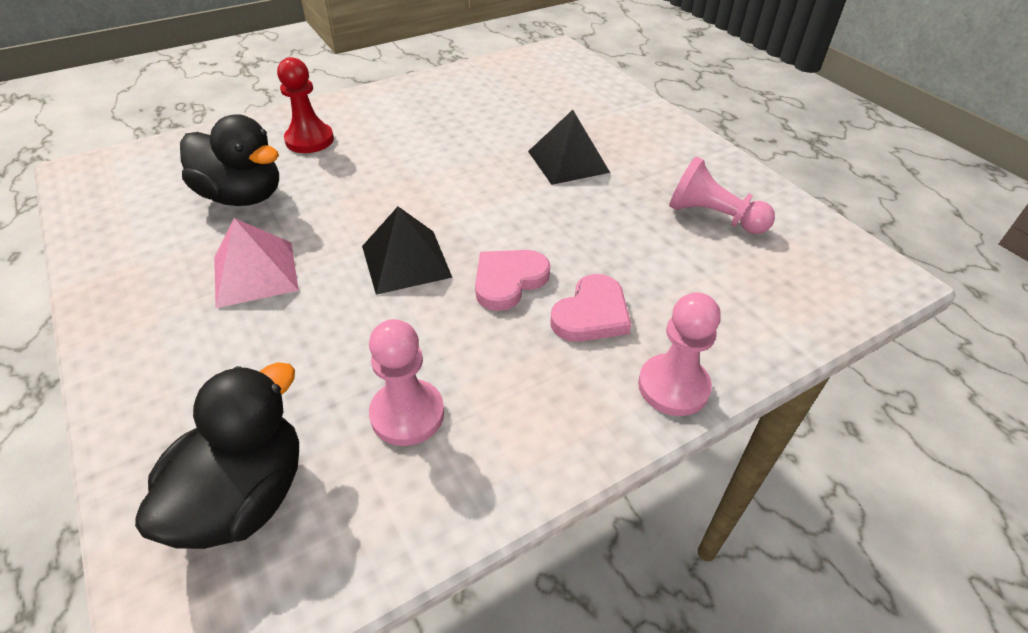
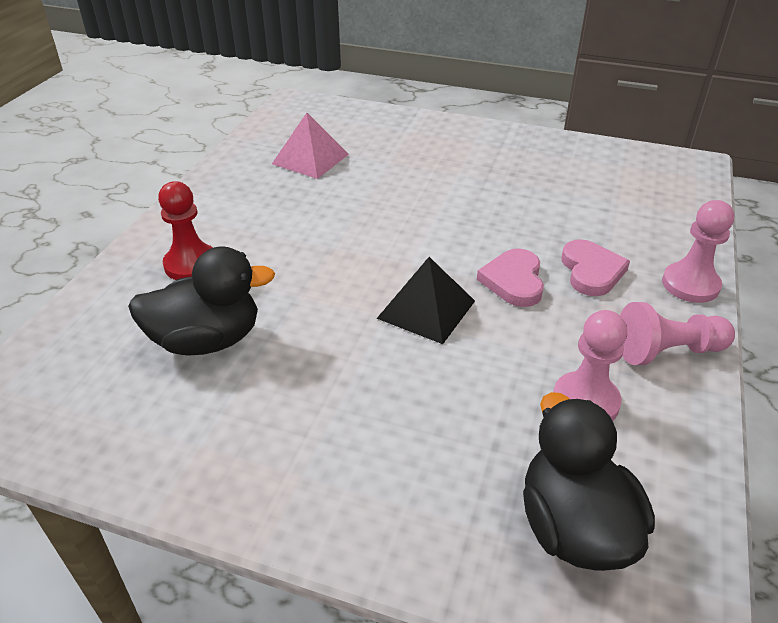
camera: 40 degrees left, 5 degrees down
(255, 273) = (325, 388): pink pyramid -> pink pyramid (310, 159)
(568, 161) = (428, 181): black pyramid -> none
(713, 217) = (567, 173): pink pawn -> pink pawn (667, 351)

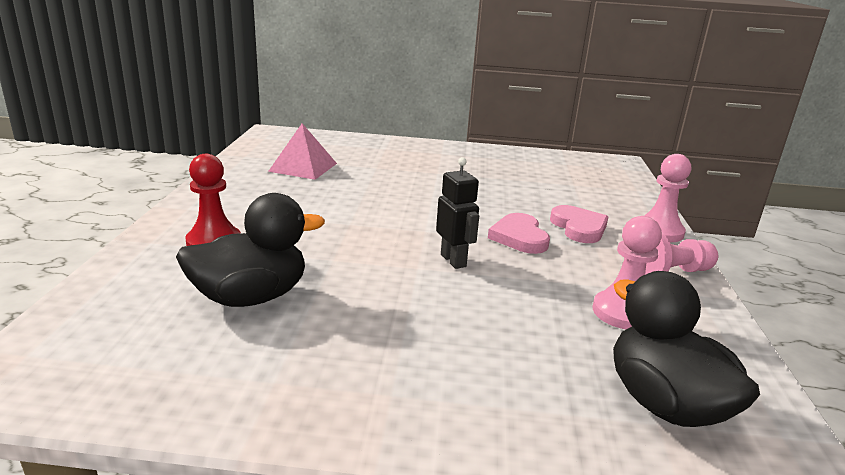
camera: 15 degrees left, 15 degrees down
(426, 309) = (453, 260): black pyramid -> black robot

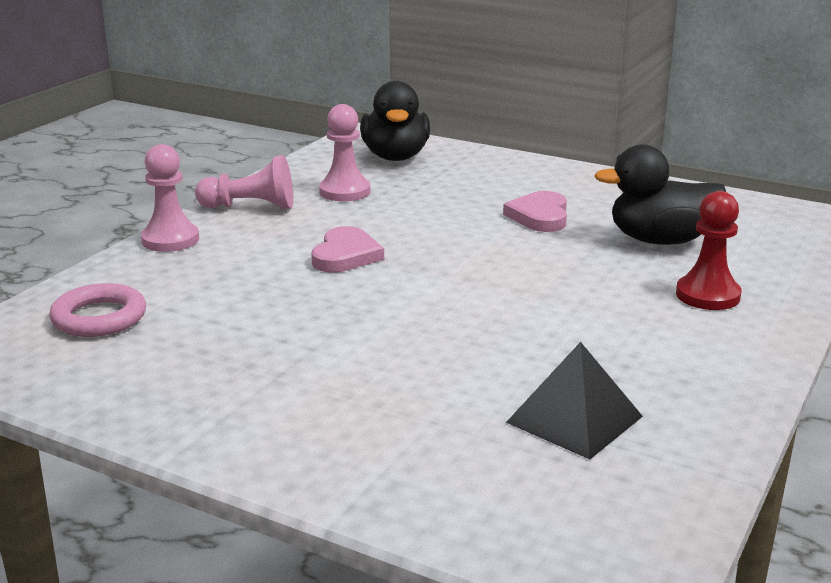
camera: 155 degrees left, 0 degrees up
(303, 167) = (574, 419): pink pyramid -> black pyramid
(453, 260) = (447, 243): black robot -> none
(579, 227) = (257, 256): pink heart -> pink heart (539, 216)
(593, 181) = (99, 318): none -> pink ring

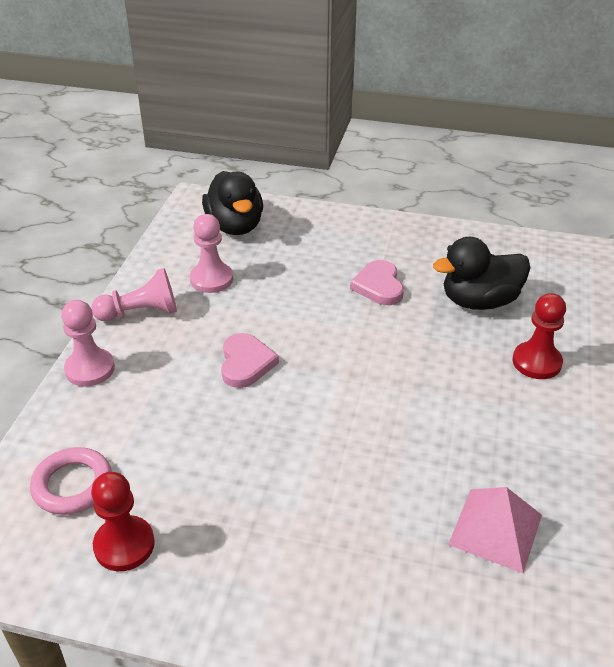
camera: 15 degrees left, 15 degrees up
(126, 368) = (124, 545): none -> red pawn
(574, 419) = (495, 529): black pyramid -> pink pyramid

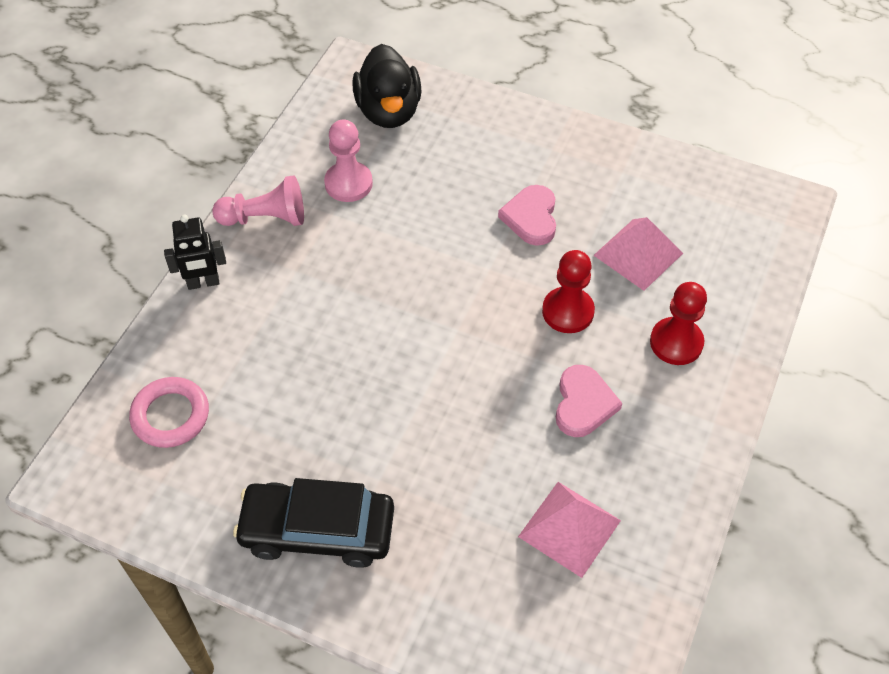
camera: 10 degrees right, 15 degrees up
(90, 369) = (203, 283): pink pawn -> black robot
(124, 545) = (211, 487): red pawn -> red pawn (568, 311)
(244, 570) = (317, 530): none -> black car
(246, 363) = (364, 299): pink heart -> pink heart (583, 404)
(479, 301) = (638, 254): black duck -> pink pyramid

